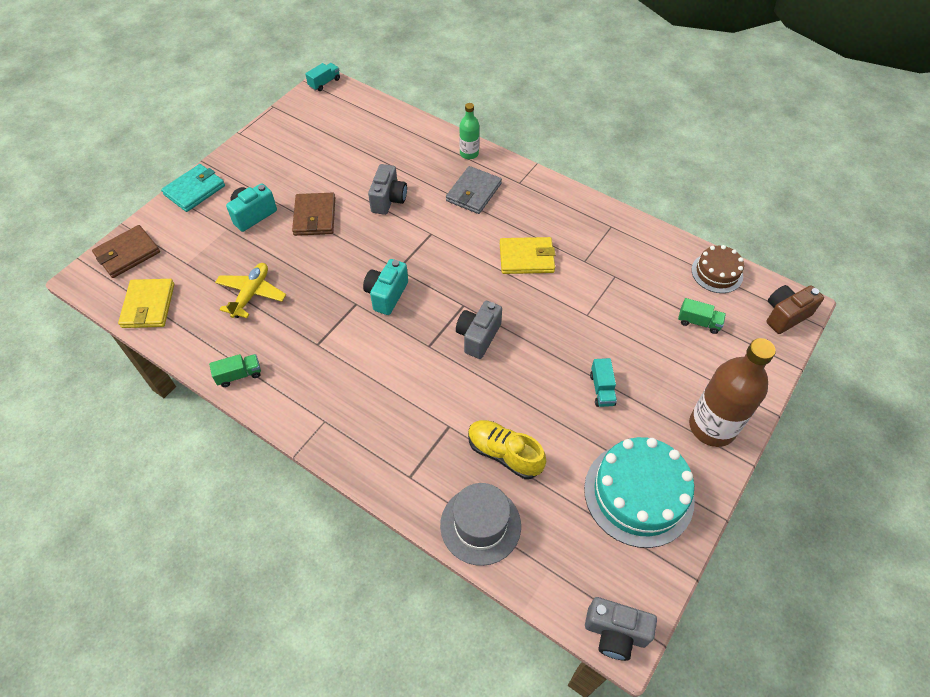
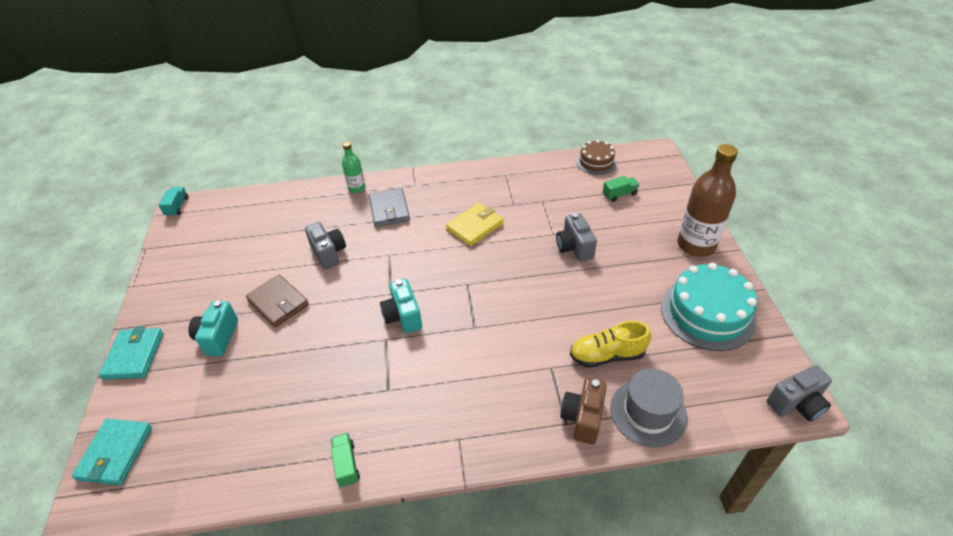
camera: 40 degrees left, 10 degrees down
(127, 254) = (115, 453): brown wallet -> turquoise wallet
(148, 306) = (189, 479): yellow wallet -> none
(239, 375) = (346, 464): green truck -> green truck turned 45 degrees counterclockwise
(251, 294) = (286, 396): yellow plane -> none
(478, 337) = (501, 296): grey camera -> grey camera (574, 248)
(602, 389) = (615, 270): turquoise truck -> none
(785, 315) = (657, 161): brown camera -> brown camera (583, 418)

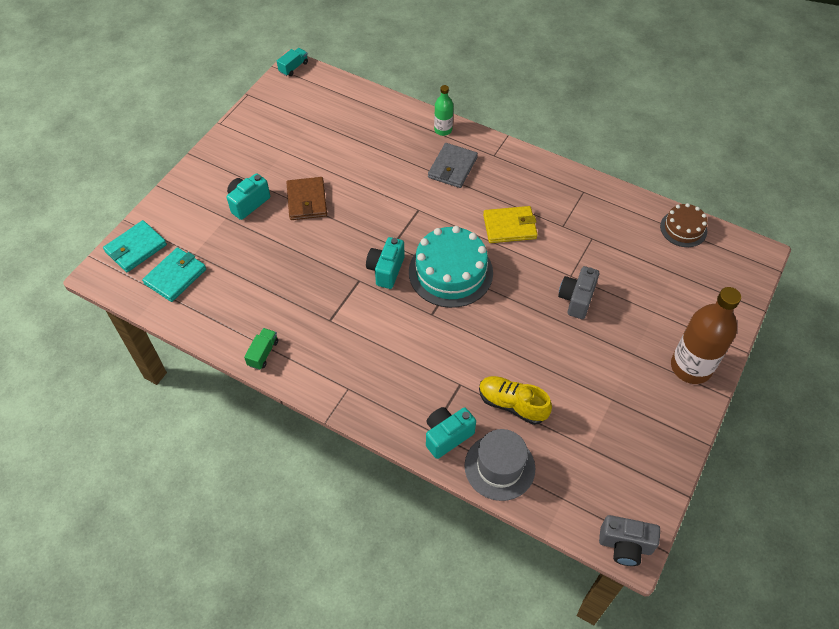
camera: 35 degrees right, 10 degrees up
(134, 355) = (188, 182): turquoise wallet -> turquoise wallet (175, 276)
(329, 253) = (374, 180): grey camera -> none
(583, 418) = (447, 436): brown camera -> turquoise camera
(619, 194) = (671, 275): green truck -> none
(707, 313) = (633, 429): turquoise cake -> turquoise cake (450, 272)

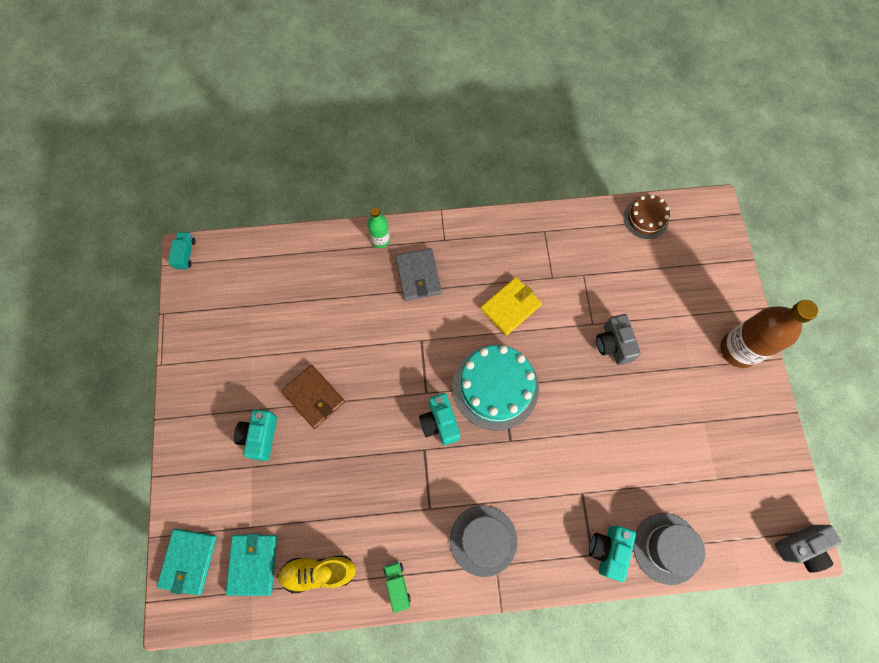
camera: 35 degrees left, 15 degrees up
(352, 366) = (483, 540): none -> grey hat
(512, 404) = (635, 482): yellow shoe -> yellow shoe (319, 572)

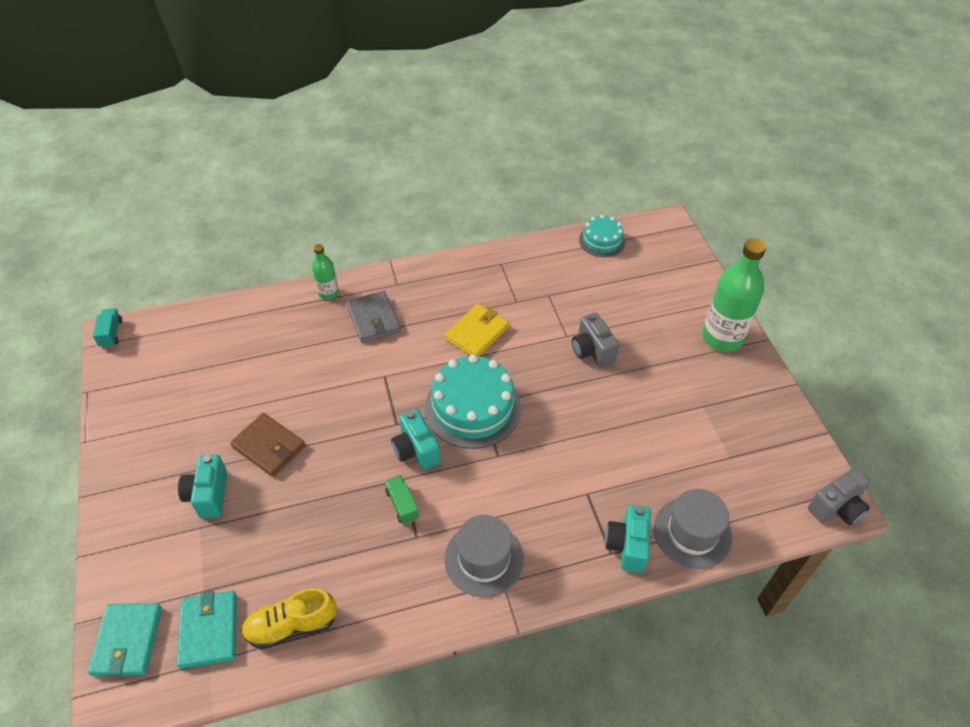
camera: 10 degrees left, 20 degrees down
(397, 585) = (389, 623): green truck -> green truck (402, 504)
(645, 218) = (602, 240): brown cake -> turquoise cake
(738, 350) = (722, 337): brown bottle -> green bottle

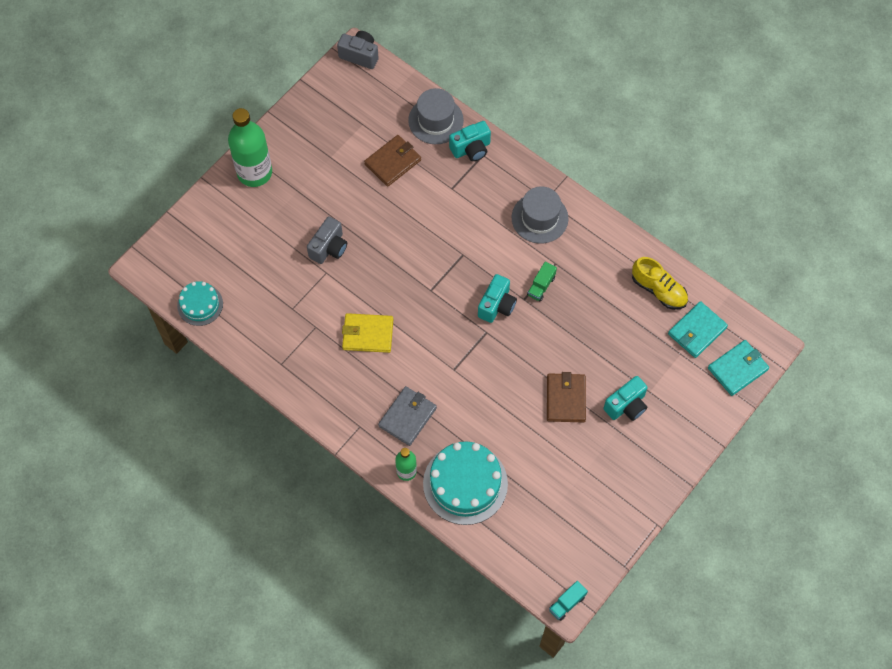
camera: 125 degrees left, 15 degrees up
(473, 407) = (436, 294): turquoise cake -> turquoise cake (465, 483)
(660, 457) = (393, 162): none -> brown wallet

